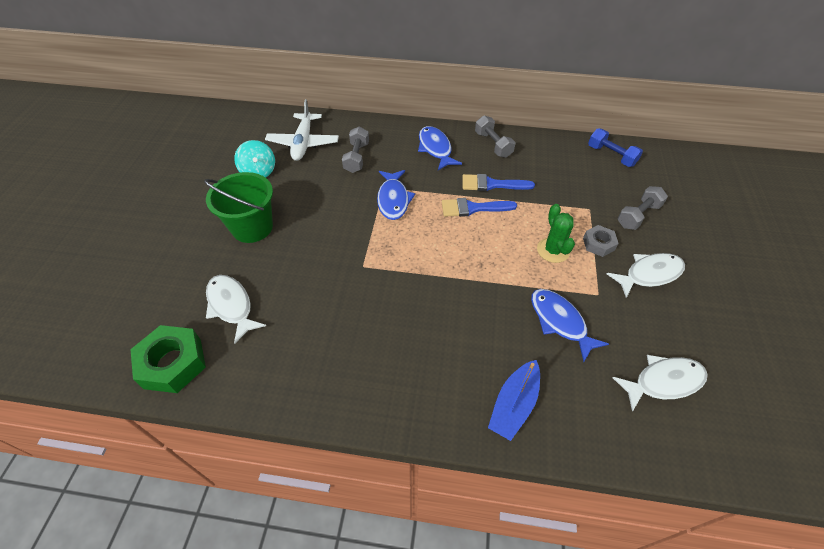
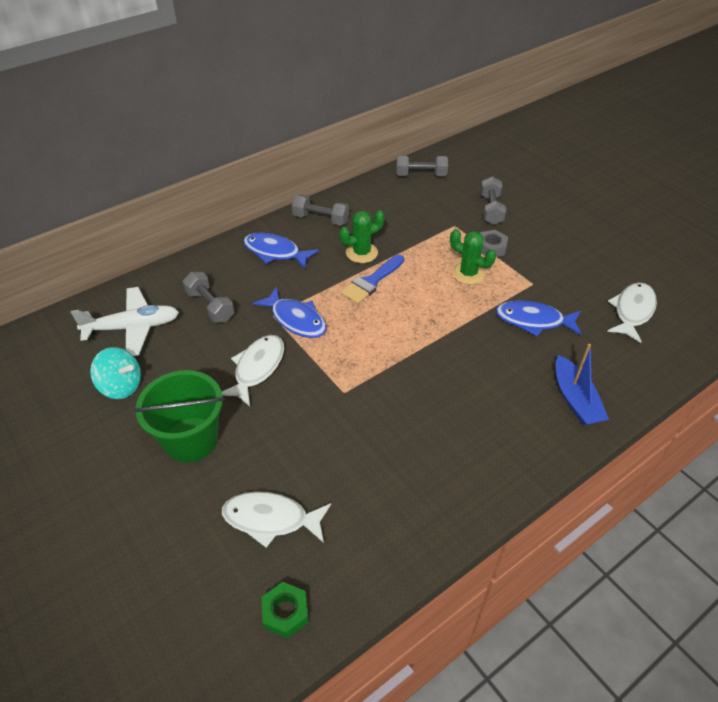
camera: 45 degrees left, 5 degrees down
(173, 363) = (285, 612): green nut -> green nut, size x0.57
(303, 143) = (133, 327): white plane -> white plane turned 60 degrees counterclockwise
(492, 184) = (361, 253): blue brush -> green cactus
(611, 156) = (421, 175): blue dumbbell -> grey dumbbell
(649, 274) = (545, 247): white fish -> white fish (257, 368)

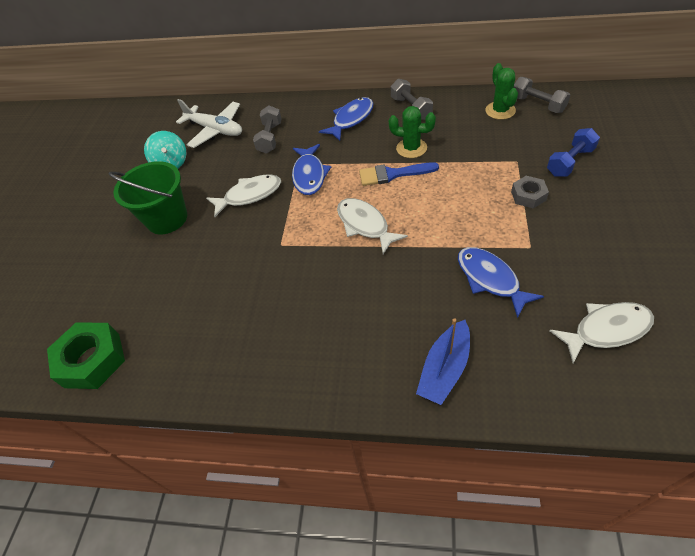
camera: 50 degrees right, 5 degrees up
(271, 519) = (148, 298): white fish -> white fish (365, 225)
(275, 252) = (351, 119): blue fish -> blue fish turned 60 degrees clockwise
(285, 612) = (92, 360): green nut -> green nut, size x1.74
(468, 273) = (479, 207): green cactus -> green cactus (500, 111)
(491, 209) = (570, 162): grey dumbbell -> blue dumbbell

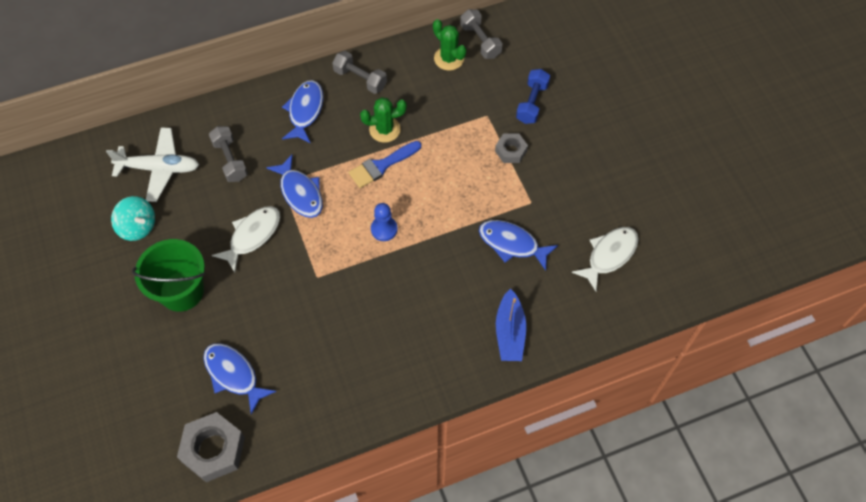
camera: 35 degrees left, 10 degrees up
(92, 360) = (213, 449): green nut -> grey nut
(156, 300) = (234, 375): none -> blue fish
(365, 225) = (384, 229): white fish -> blue pawn
(537, 104) = (480, 41): grey dumbbell -> grey dumbbell turned 45 degrees clockwise

